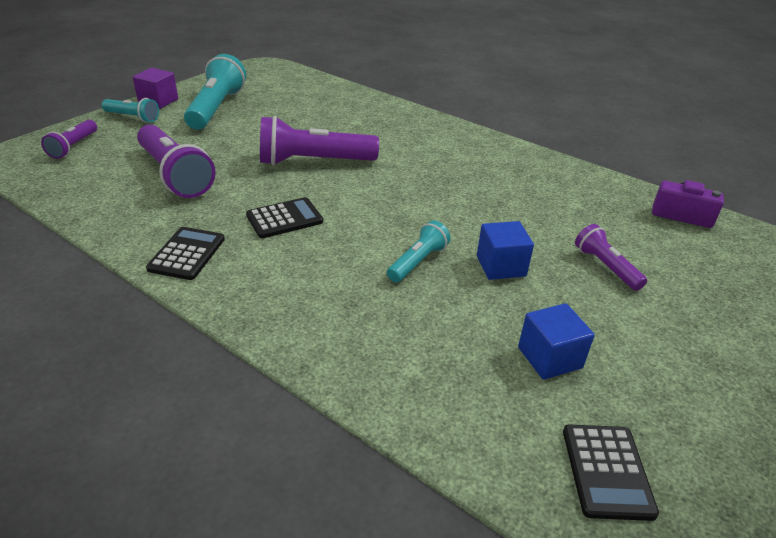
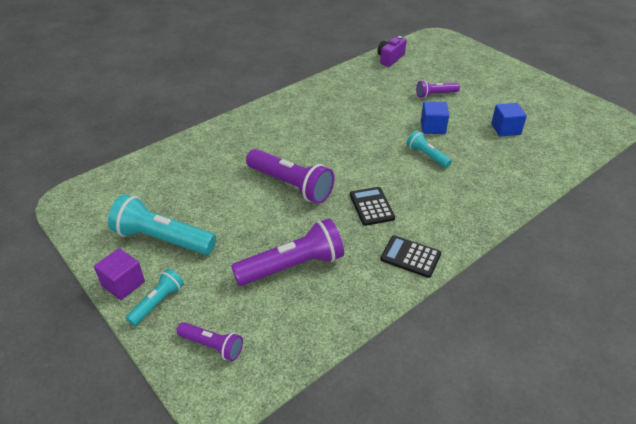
camera: 75 degrees left, 5 degrees up
(313, 161) = (291, 185): purple flashlight -> purple flashlight turned 60 degrees counterclockwise
(606, 471) = (570, 131): black calculator -> none

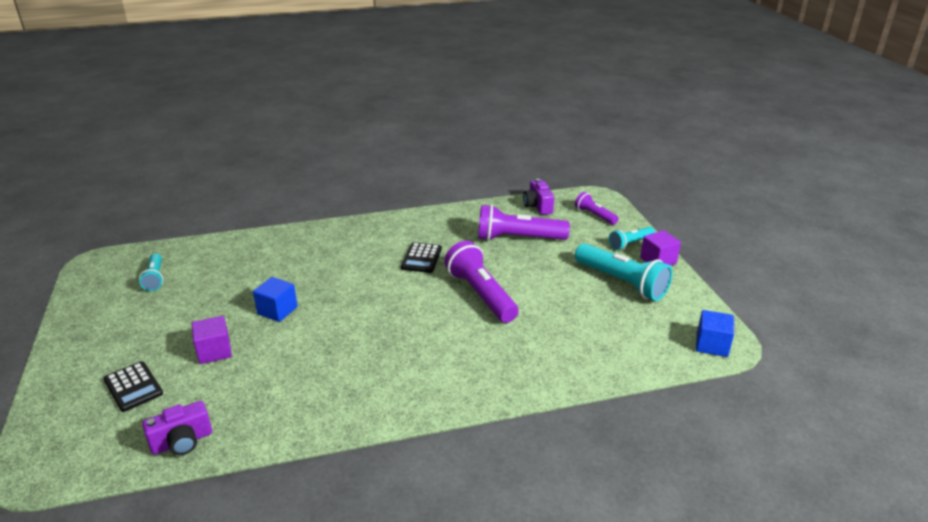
camera: 155 degrees left, 10 degrees down
(296, 338) = (538, 206): none -> purple camera
(410, 257) = (425, 222): black calculator -> black calculator (133, 387)
(427, 155) = (323, 284): turquoise flashlight -> turquoise flashlight (155, 278)
(435, 94) = (214, 351): purple flashlight -> purple cube
(505, 129) = (209, 286): blue cube -> blue cube (712, 345)

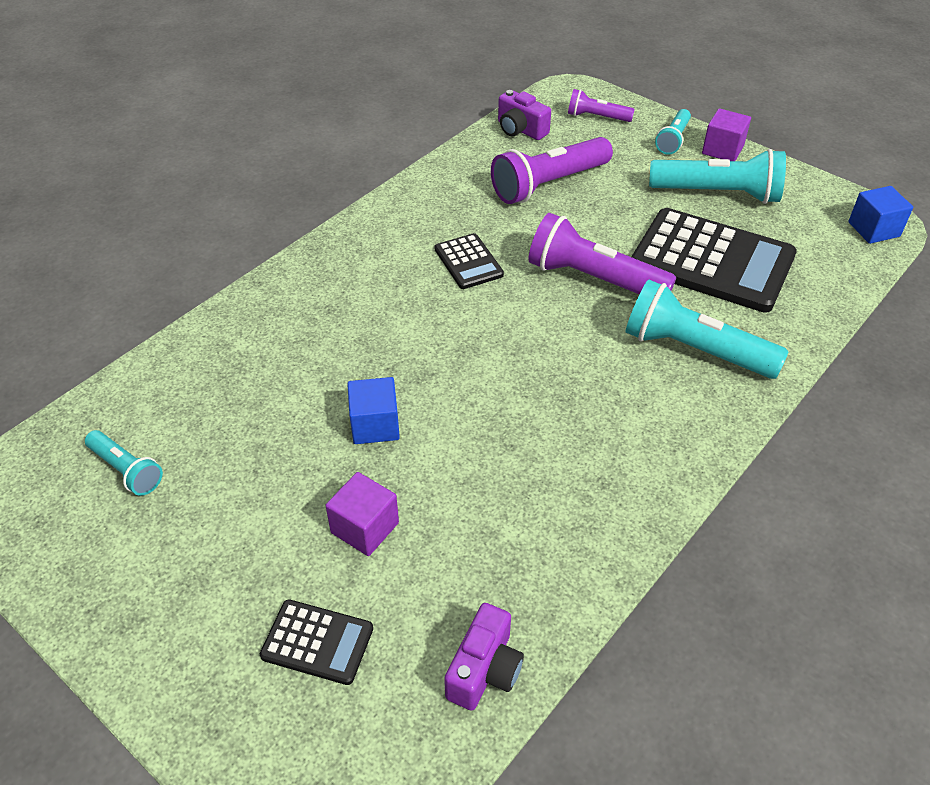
camera: 35 degrees left, 15 degrees up
(493, 355) = (694, 350): none -> turquoise flashlight
(567, 316) = (712, 261): none -> black calculator

